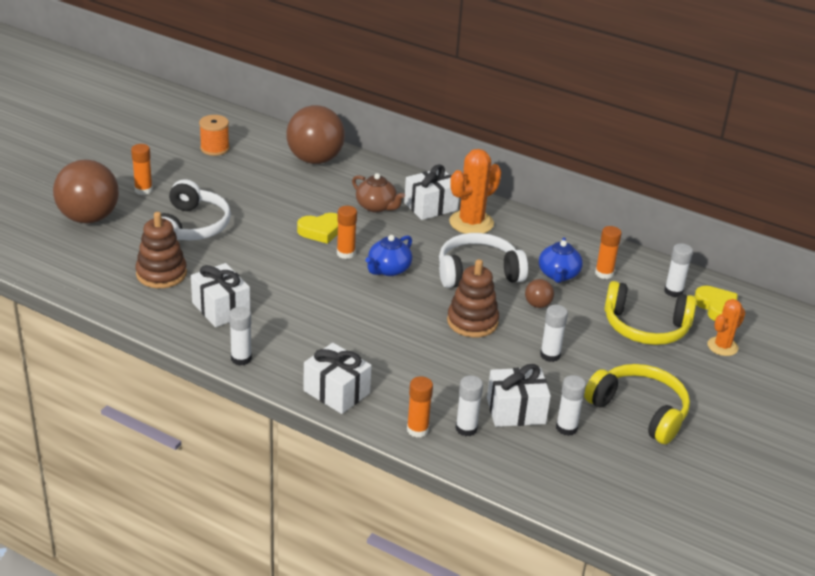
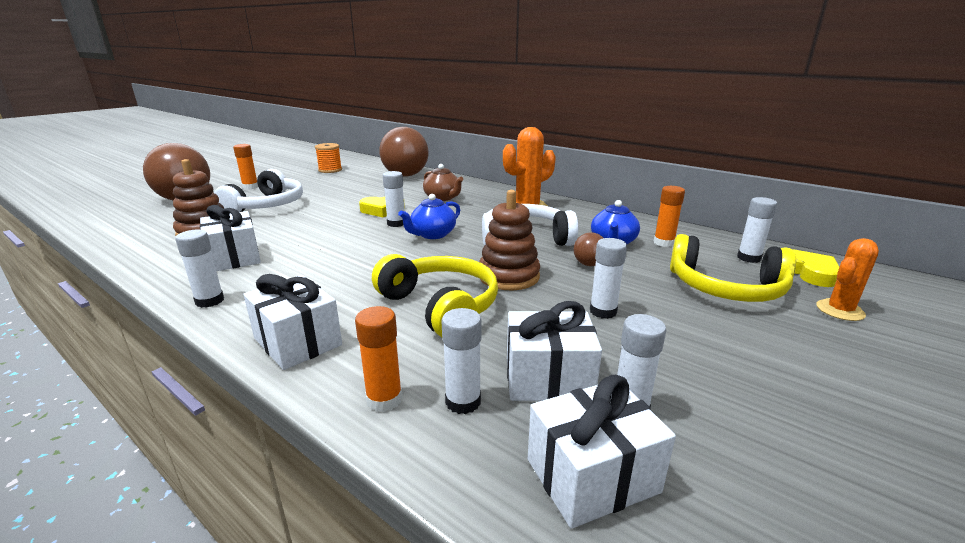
camera: 10 degrees right, 10 degrees down
(346, 253) = (396, 223): orange glue stick -> white glue stick
(430, 206) = (492, 199): white gift -> white gift (592, 476)
(639, 411) = (749, 388): yellow headphones -> yellow headphones (440, 306)

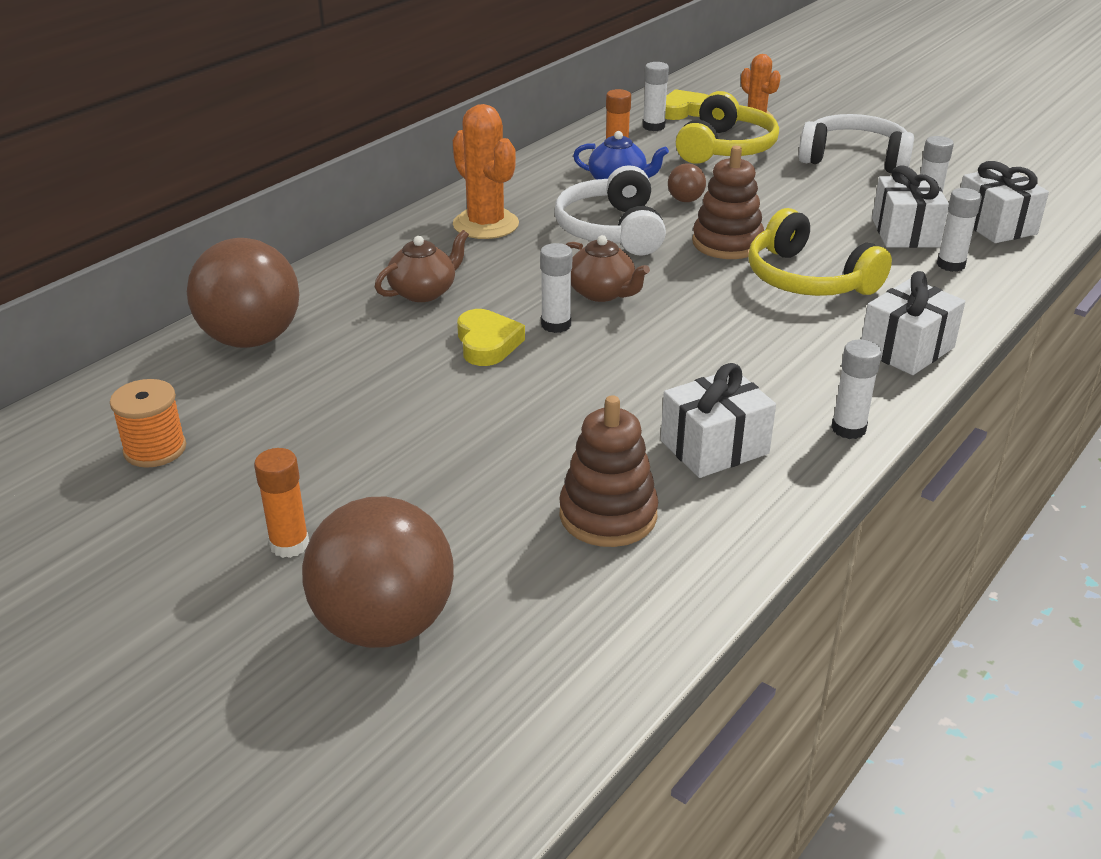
camera: 90 degrees left, 10 degrees up
(267, 206) = (449, 480): white headphones -> white headphones (854, 159)
(384, 399) = (965, 296): orange glue stick -> none
(432, 235) = (602, 293): blue teapot -> brown teapot
(440, 306) = (808, 279): yellow headphones -> yellow headphones turned 90 degrees counterclockwise
(603, 311) = (790, 203): white glue stick -> none

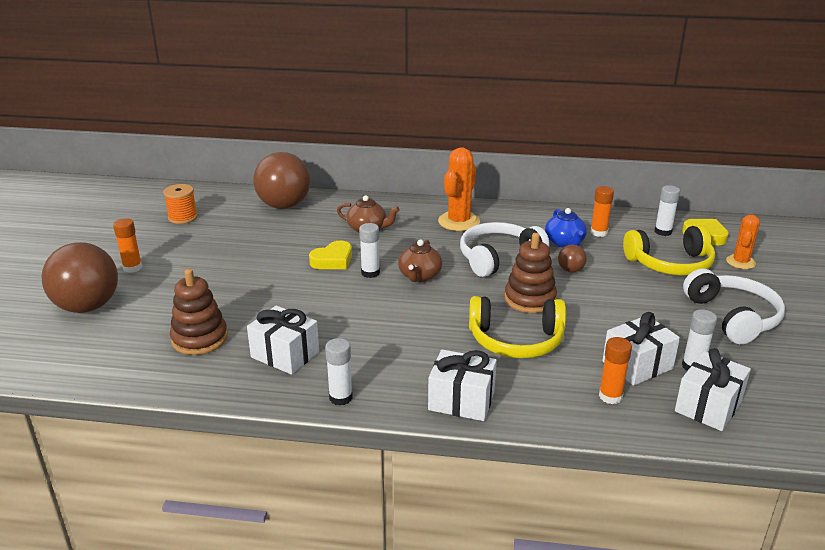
camera: 60 degrees right, 5 degrees down
(808, 279) = (516, 340): yellow headphones -> yellow headphones turned 105 degrees counterclockwise
(950, 265) = (610, 396): white glue stick -> orange glue stick

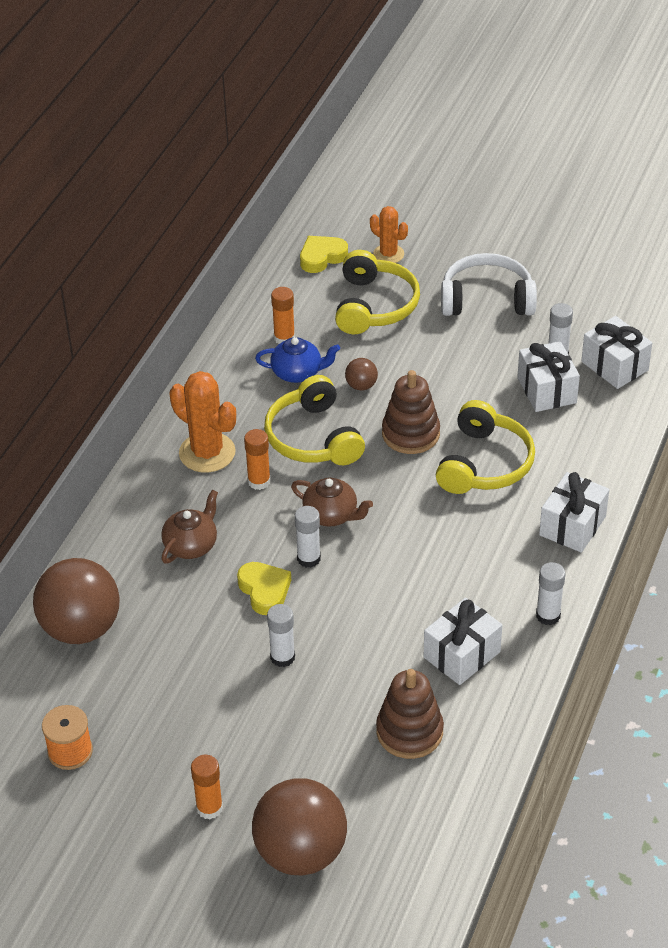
camera: 75 degrees left, 15 degrees up
(498, 258) = (313, 438): white headphones -> yellow headphones
(610, 396) = (588, 422): orange glue stick -> orange glue stick (259, 481)
(663, 232) = (302, 286): white glue stick -> white glue stick (282, 657)

